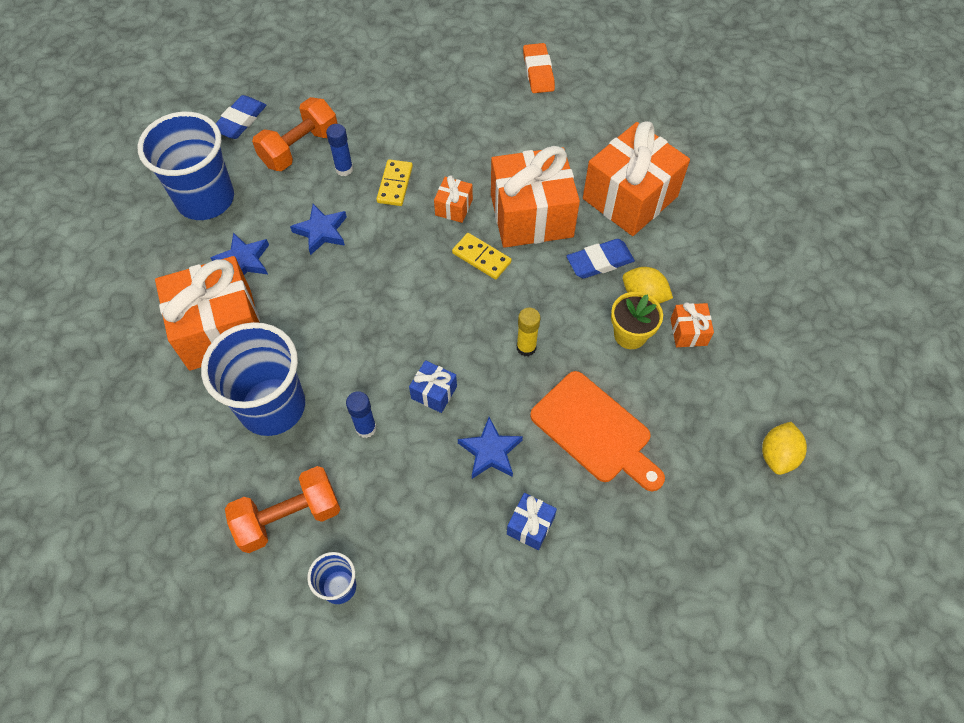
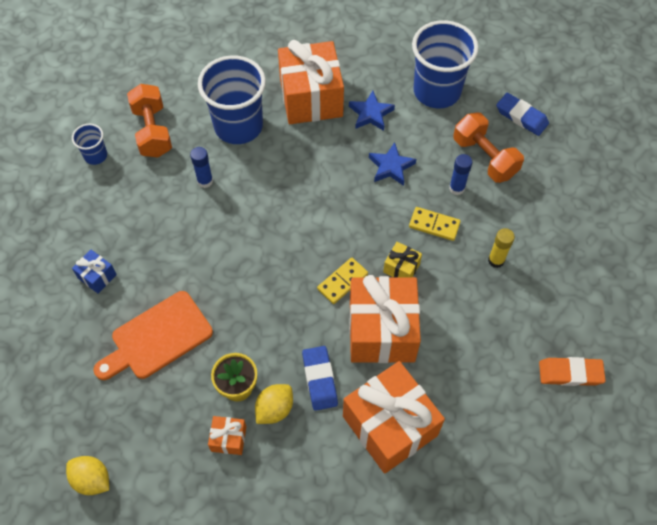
camera: 100 degrees right, 0 degrees up
(434, 392) = (222, 228): blue gift -> none
(454, 207) = (401, 268): orange gift -> yellow gift
(490, 451) = (162, 260): blue star -> none
(526, 347) = (245, 301): yellow glue stick -> yellow glue stick (496, 260)

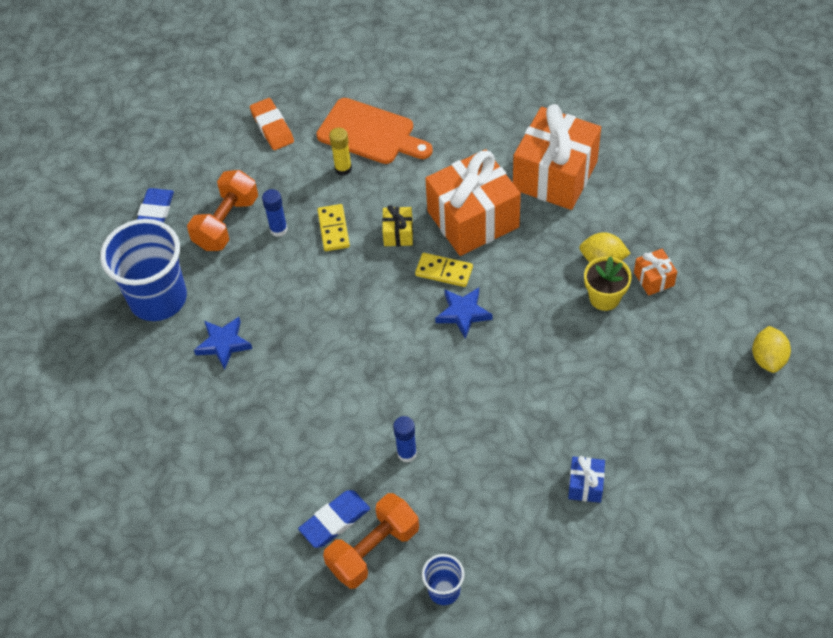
camera: 115 degrees left, 5 degrees down
(157, 337) = (608, 389): orange cutting board -> orange cutting board (370, 133)
(238, 126) = (314, 463): blue cup -> none
(311, 98) = (232, 412): orange gift -> none
(320, 379) = (551, 241): blue eraser -> blue eraser (335, 521)
(391, 167) = (284, 294): blue star -> blue star (463, 313)
(570, 373) = (421, 81): orange eraser -> orange eraser (272, 127)

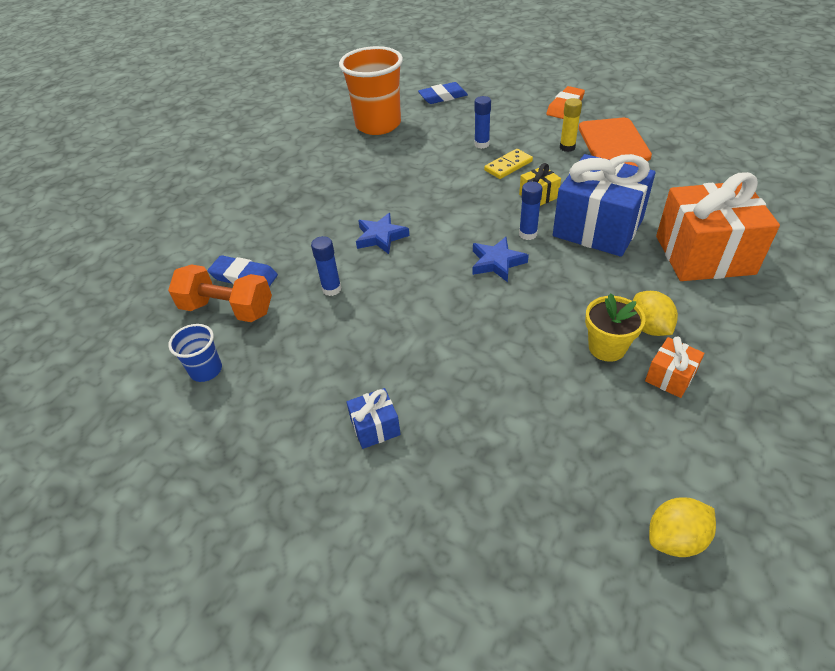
camera: 60 degrees right, 10 degrees down
(158, 298) = (378, 125): blue cup -> orange cup
(223, 344) = (364, 163): blue star -> blue star (381, 237)
(226, 223) = (464, 123): orange dumbbell -> none
(444, 271) = (528, 234): yellow domino -> blue glue stick
(473, 219) = (597, 228): orange gift -> blue gift

